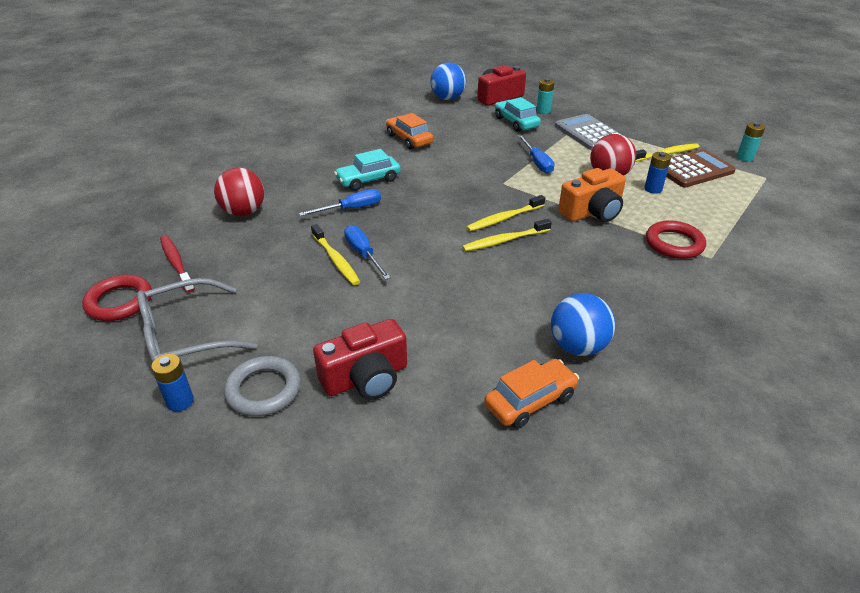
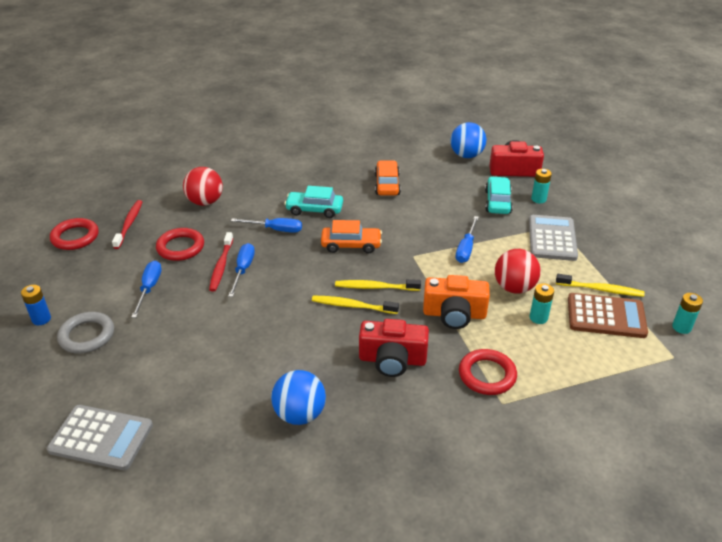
camera: 35 degrees right, 0 degrees up
(185, 336) = (84, 278): grey glasses -> none
(268, 261) = (180, 247): none -> red ring
(281, 312) = (149, 288): none -> blue screwdriver
(336, 260) = (221, 266): yellow toothbrush -> red toothbrush
(366, 378) = (146, 360): red camera -> red camera (392, 360)
(414, 478) = (101, 438): none -> grey calculator
(530, 401) = (221, 432): orange car -> orange car (351, 245)
(653, 189) = (538, 318): blue battery -> turquoise battery

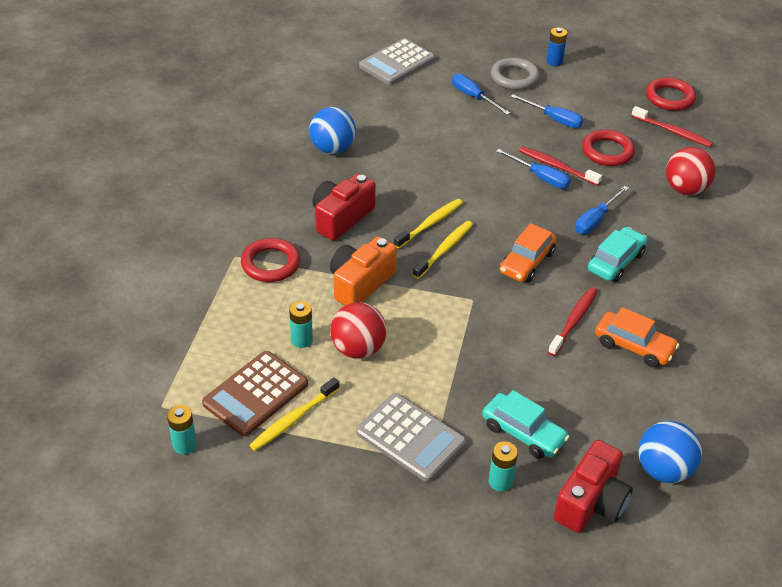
camera: 120 degrees right, 5 degrees up
(388, 210) = (574, 321): none -> red toothbrush
(466, 248) = (452, 348): blue screwdriver -> blue screwdriver (473, 97)

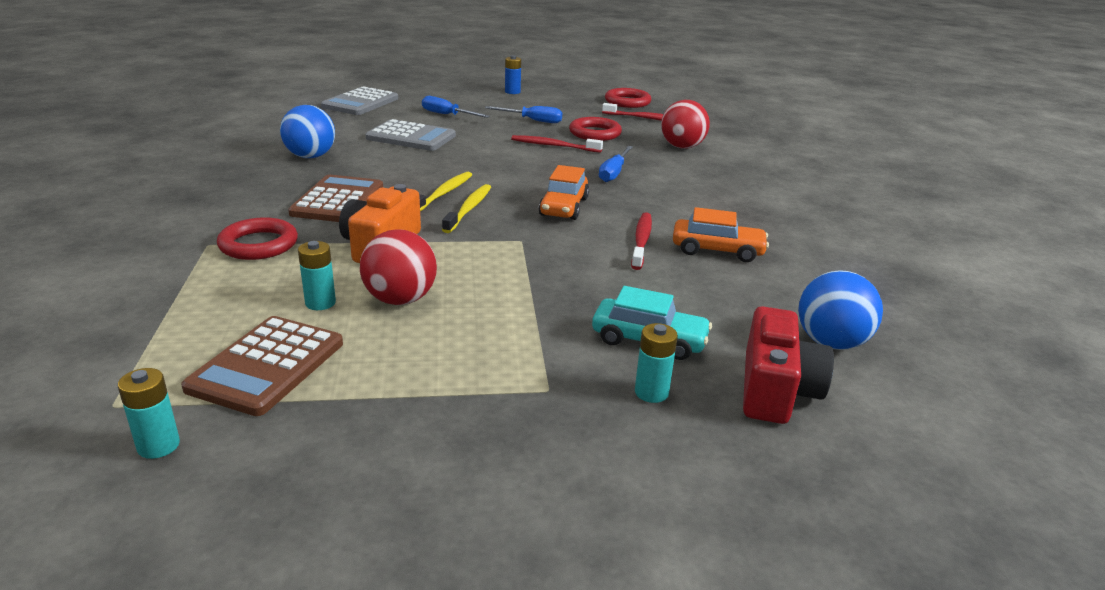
camera: 20 degrees left, 15 degrees down
(293, 419) = (332, 383): yellow toothbrush -> none
(341, 218) = (338, 200): red camera -> brown calculator
(410, 438) = (509, 371): grey calculator -> grey calculator (411, 137)
(514, 77) = (481, 102): grey ring -> none
(540, 177) = (542, 153): blue screwdriver -> none
(615, 262) = (653, 196): turquoise car -> none

